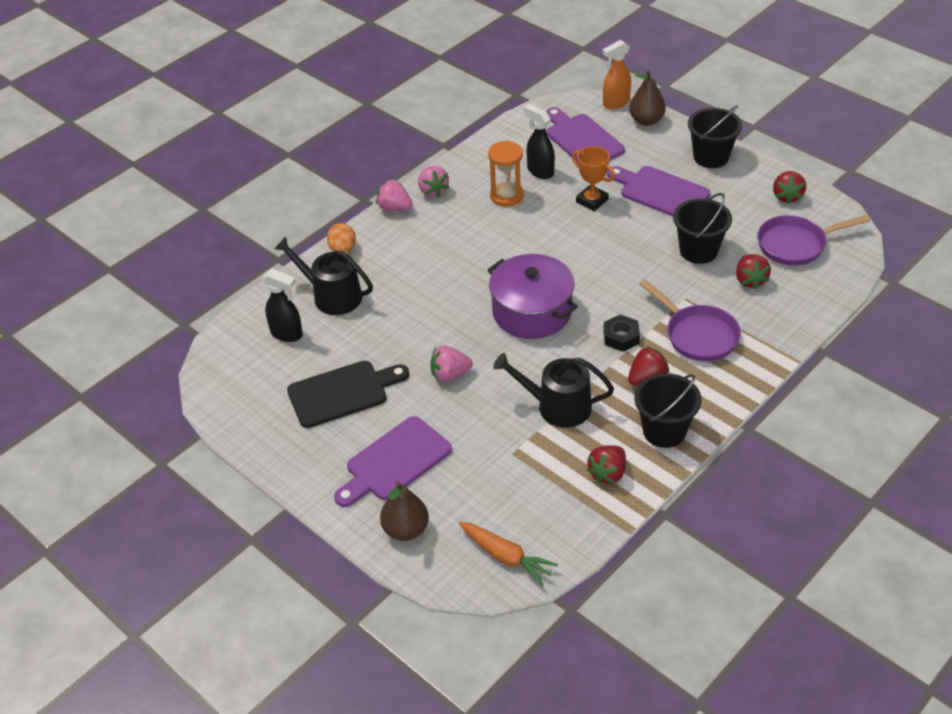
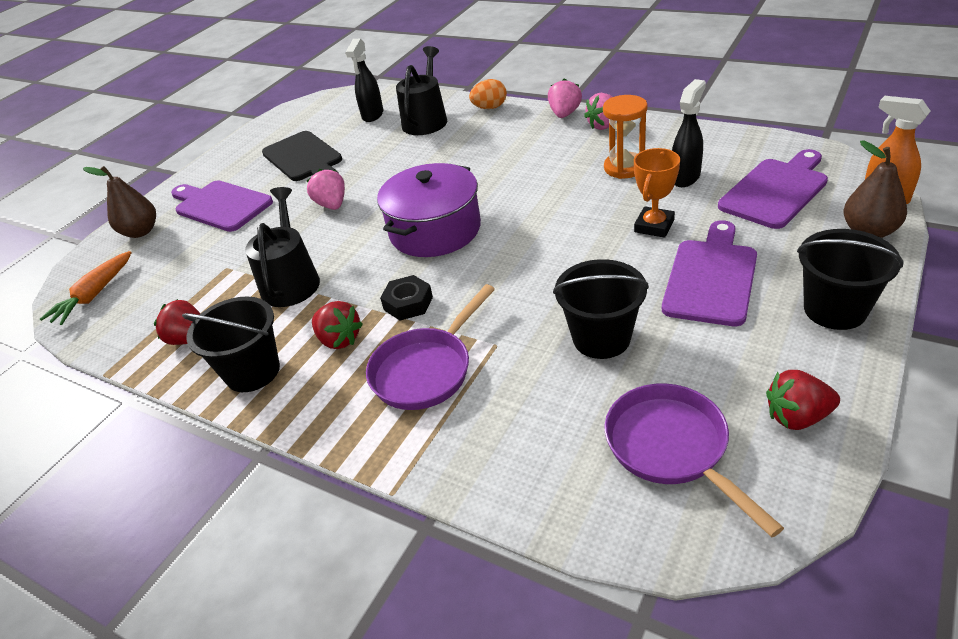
camera: 80 degrees right, 5 degrees down
(750, 280) = (558, 404): red strawberry -> none

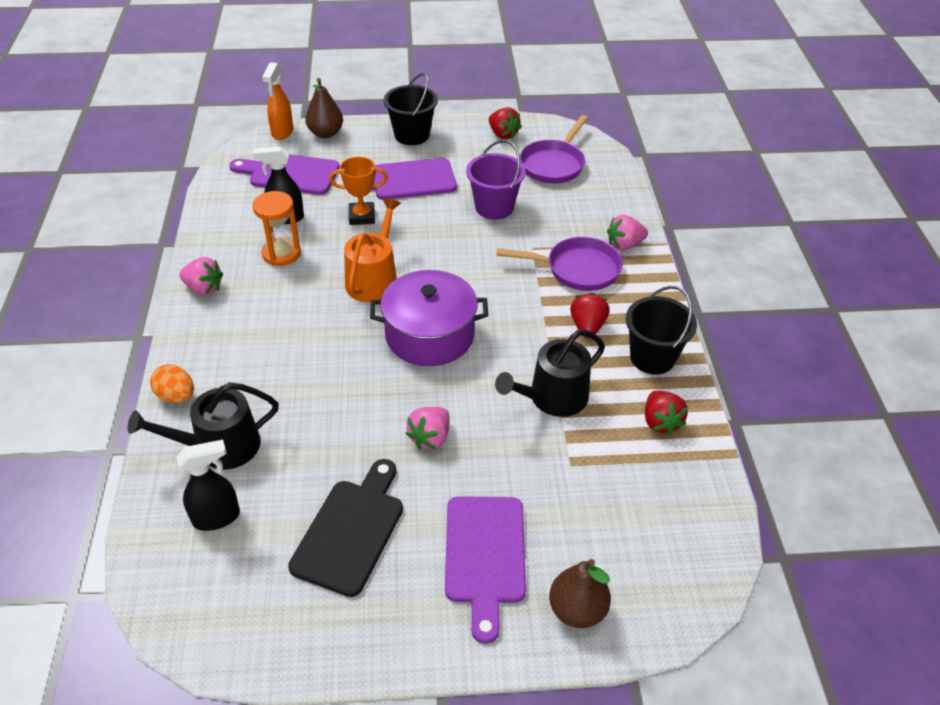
camera: 130 degrees left, 5 degrees up
(94, 295) = (684, 558): orange carrot -> none
(408, 303) = (526, 308): black nut -> none
(541, 214) = (374, 279): none -> orange watering can
(564, 114) = (183, 325): pink strawberry -> pink strawberry (624, 245)
(601, 338) = (494, 207): black bucket -> purple bucket

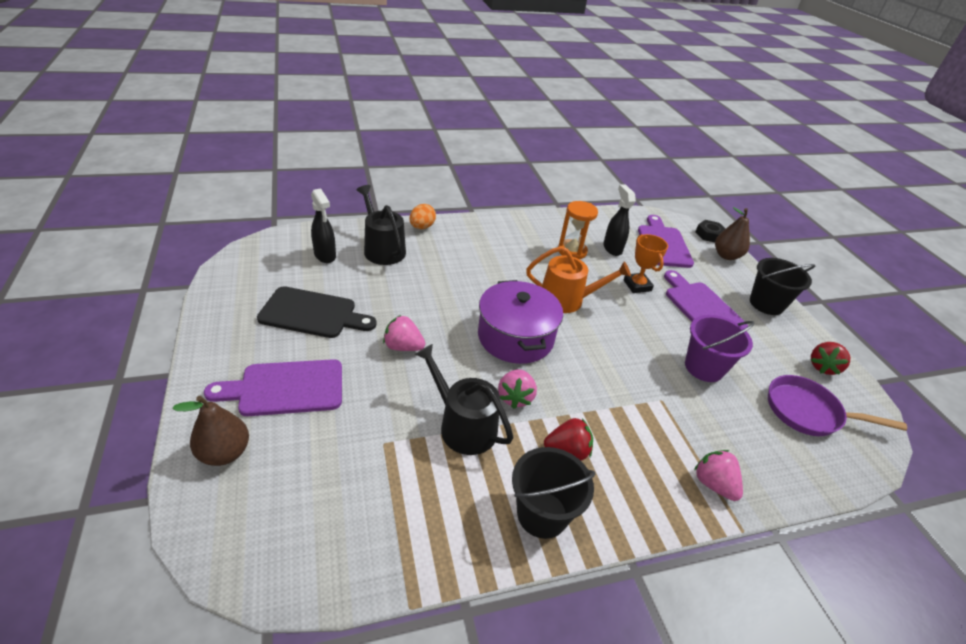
camera: 75 degrees right, 5 degrees down
(204, 288) = (521, 223): pink strawberry -> pink strawberry (515, 397)
(282, 132) = (709, 235): orange spray bottle -> black nut
(577, 269) = (649, 439): purple pan -> none
(660, 422) = (448, 522): red strawberry -> none

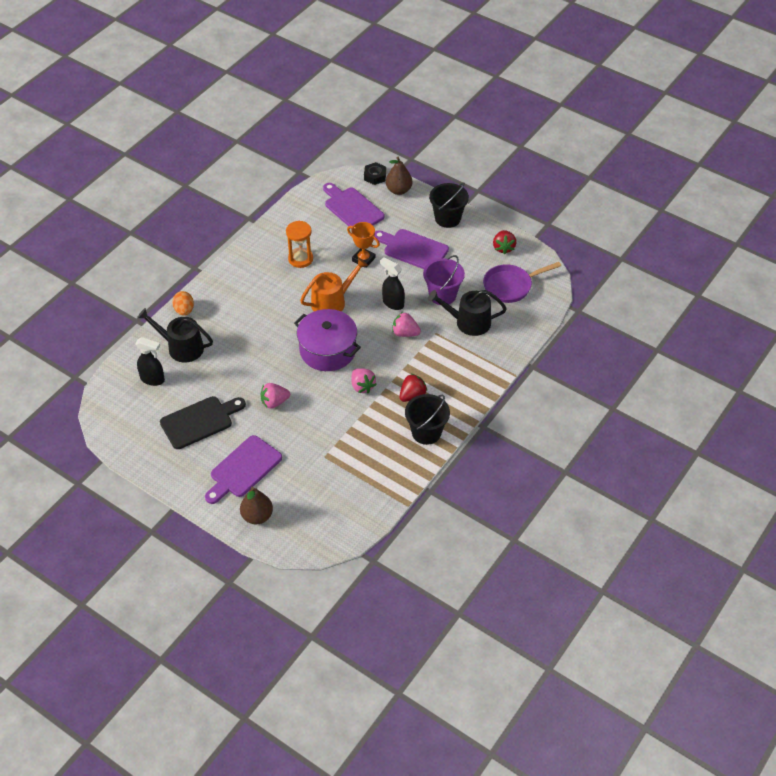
camera: 35 degrees left, 10 degrees up
(463, 425) = (352, 420): black watering can -> black watering can (468, 322)
(612, 248) = (323, 237): black spray bottle -> black spray bottle (393, 303)
(713, 484) = (489, 362): pink strawberry -> pink strawberry (405, 333)

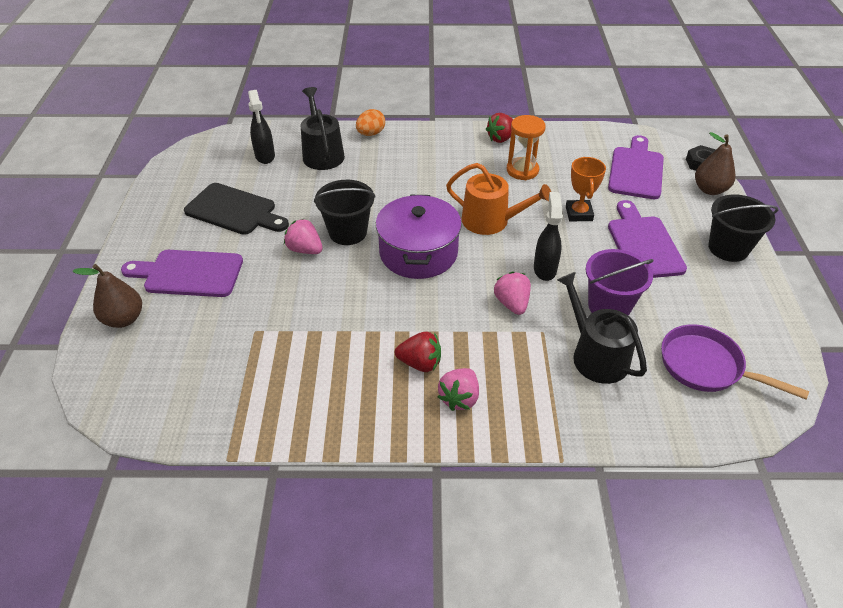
camera: 55 degrees right, 5 degrees down
(362, 386) = (392, 309): pink strawberry -> pink strawberry (459, 398)
(426, 432) = (370, 411): black bucket -> black bucket (348, 232)
(503, 248) = (756, 324): red strawberry -> red strawberry (501, 138)

